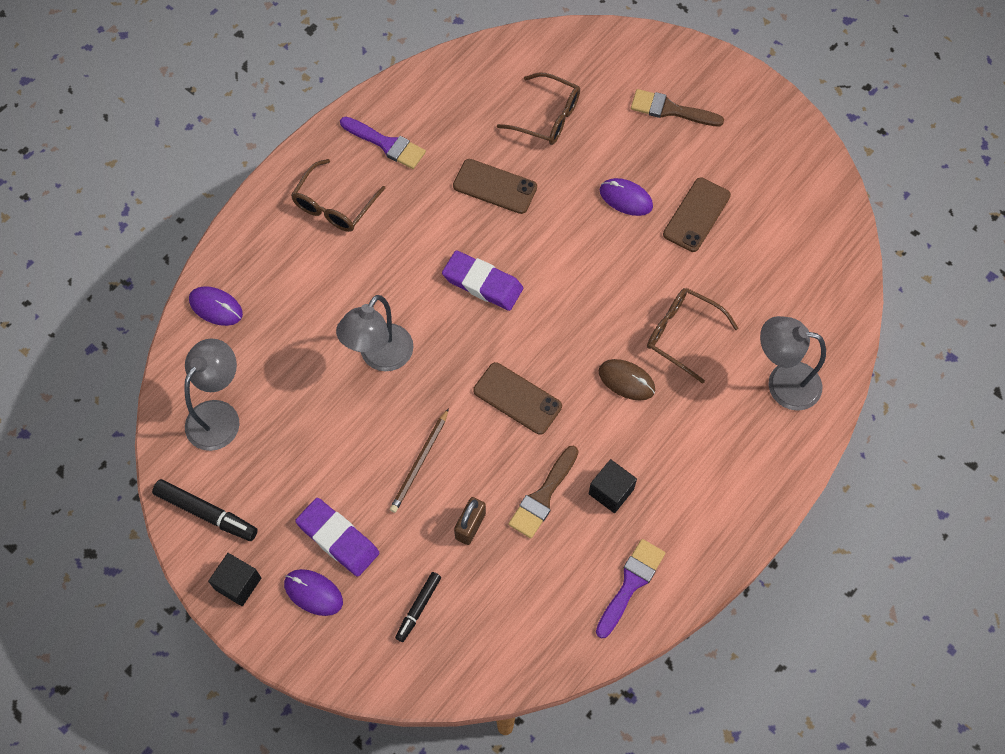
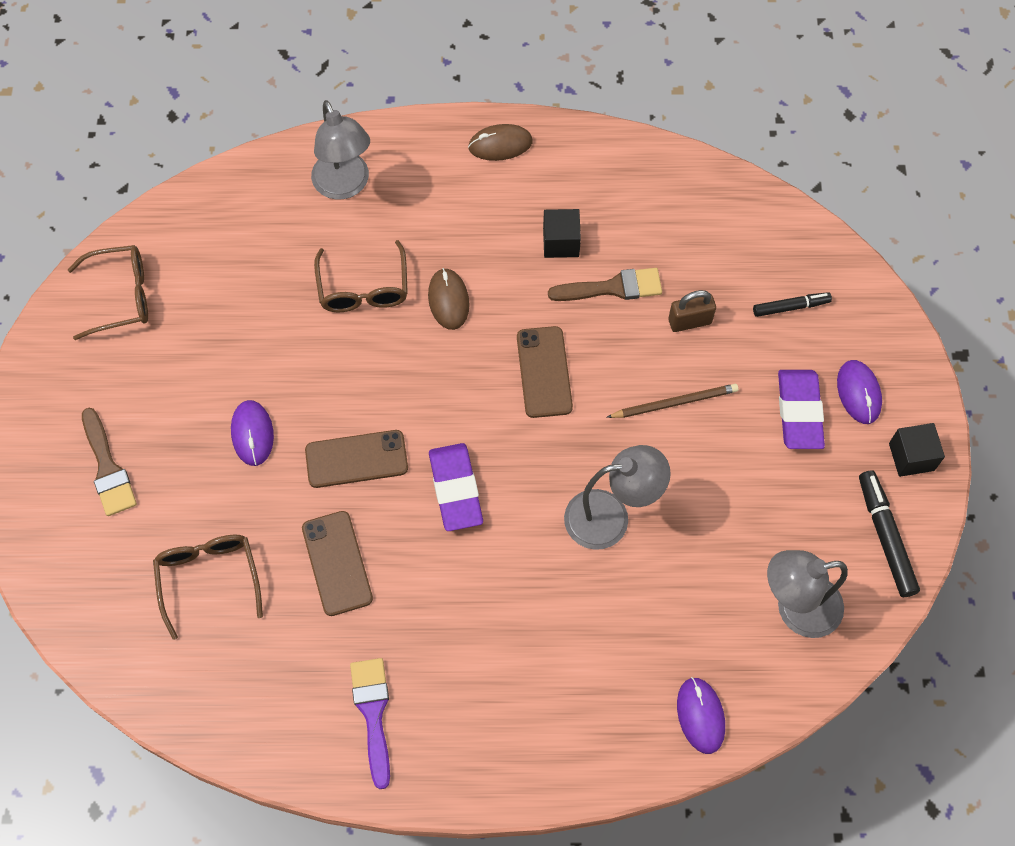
camera: 130 degrees left, 0 degrees up
(334, 205) = (490, 702): brown glasses -> brown glasses (121, 296)
(630, 584) = (623, 177): purple brush -> none
(696, 215) = (221, 361): brown phone -> brown phone (356, 459)
(734, 517) = (500, 144): none -> brown mouse

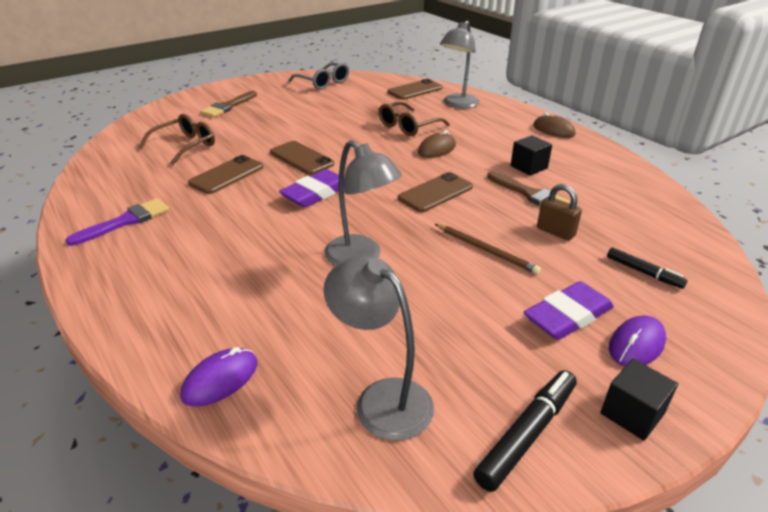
camera: 55 degrees right, 30 degrees down
(121, 296) = (323, 83): brown glasses -> grey glasses
(252, 434) = (285, 129): purple mouse -> none
(254, 200) = (415, 90): none -> brown phone

